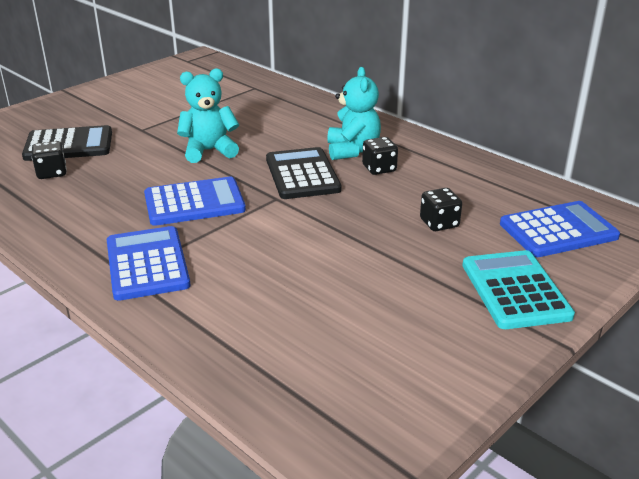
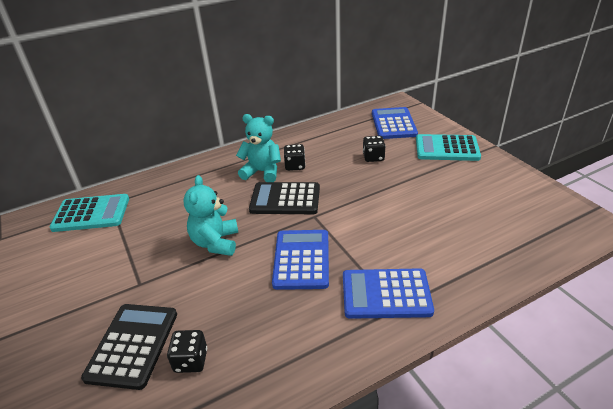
camera: 70 degrees left, 5 degrees up
(234, 84) = (91, 213): none -> turquoise calculator

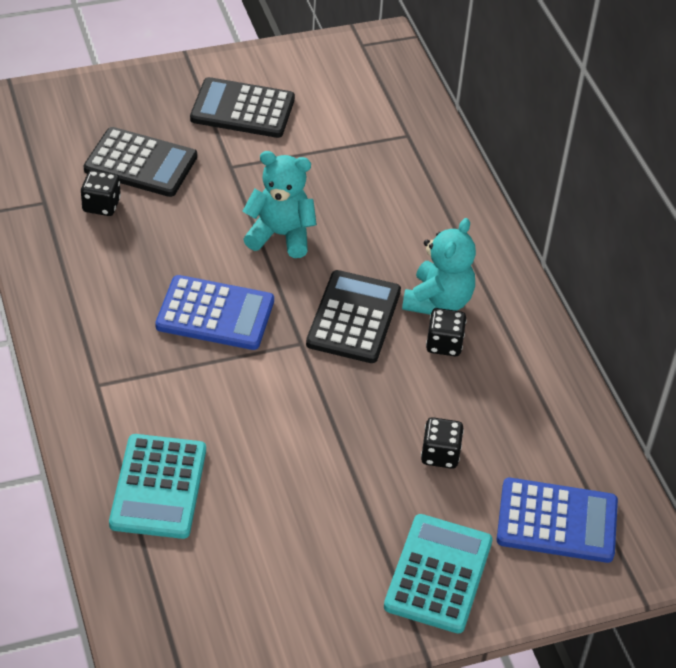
camera: 95 degrees right, 10 degrees up
(66, 291) = (242, 109): none -> black calculator
(91, 213) = (388, 118): turquoise calculator -> turquoise calculator (159, 487)
(386, 294) = (122, 381): blue calculator -> none

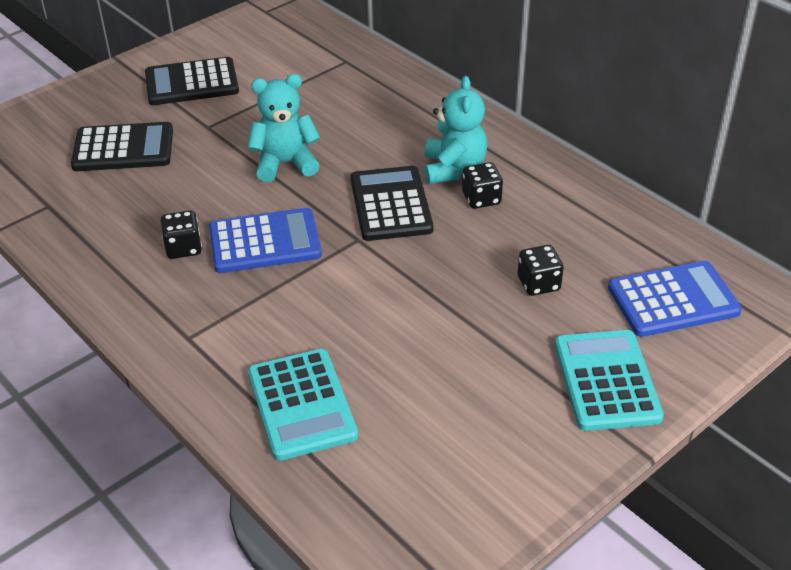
camera: 20 degrees left, 5 degrees down
(101, 205) = (105, 191): black dice -> black dice (183, 248)

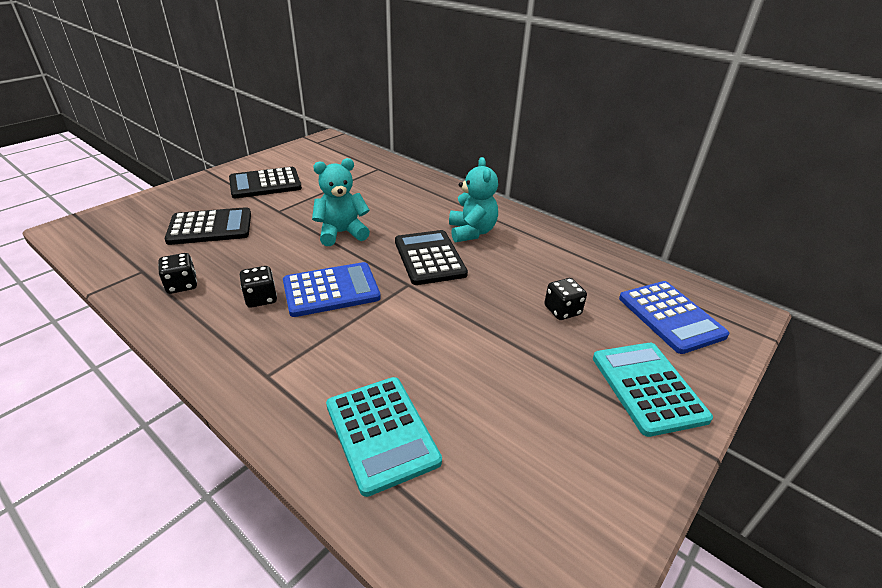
camera: 10 degrees left, 5 degrees down
(481, 199) = (498, 251): black dice -> black dice (182, 285)
(673, 300) = (671, 317): blue calculator -> blue calculator turned 90 degrees clockwise

